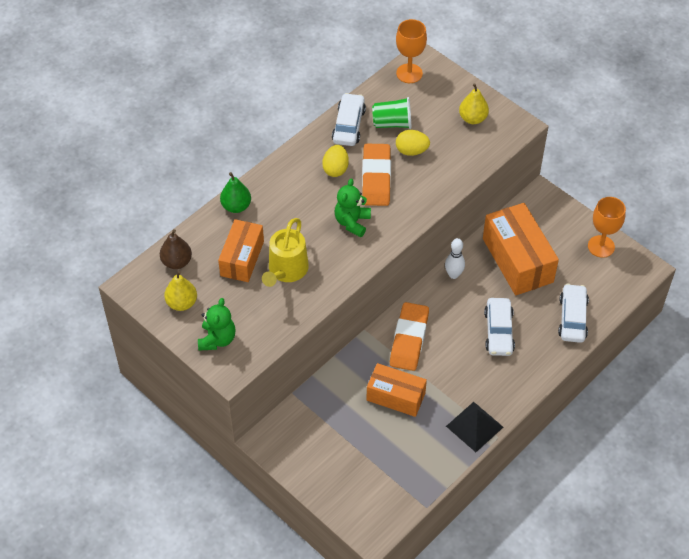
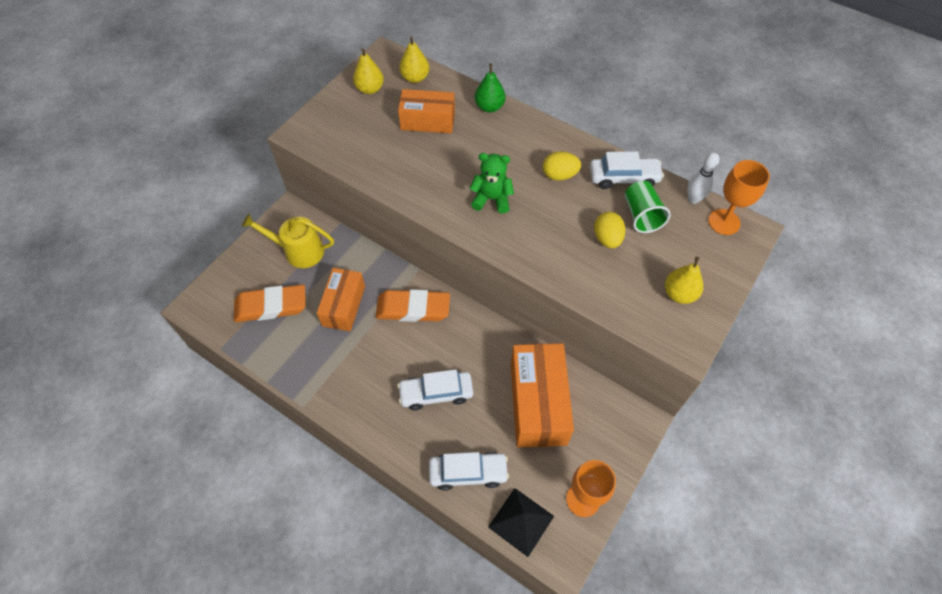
camera: 80 degrees right, 5 degrees up
(177, 262) = (415, 78): brown pear -> yellow pear
(217, 339) = (332, 119): green teddy bear -> none
(286, 270) = (419, 155): yellow watering can -> yellow watering can (299, 251)
(376, 178) = (557, 211): orange eraser -> orange eraser (271, 306)
(453, 275) = (503, 340): white bowling pin -> white bowling pin (693, 199)
(474, 426) = (314, 382): black pyramid -> black pyramid (521, 521)
(517, 260) = (538, 403): orange box -> orange box turned 60 degrees counterclockwise

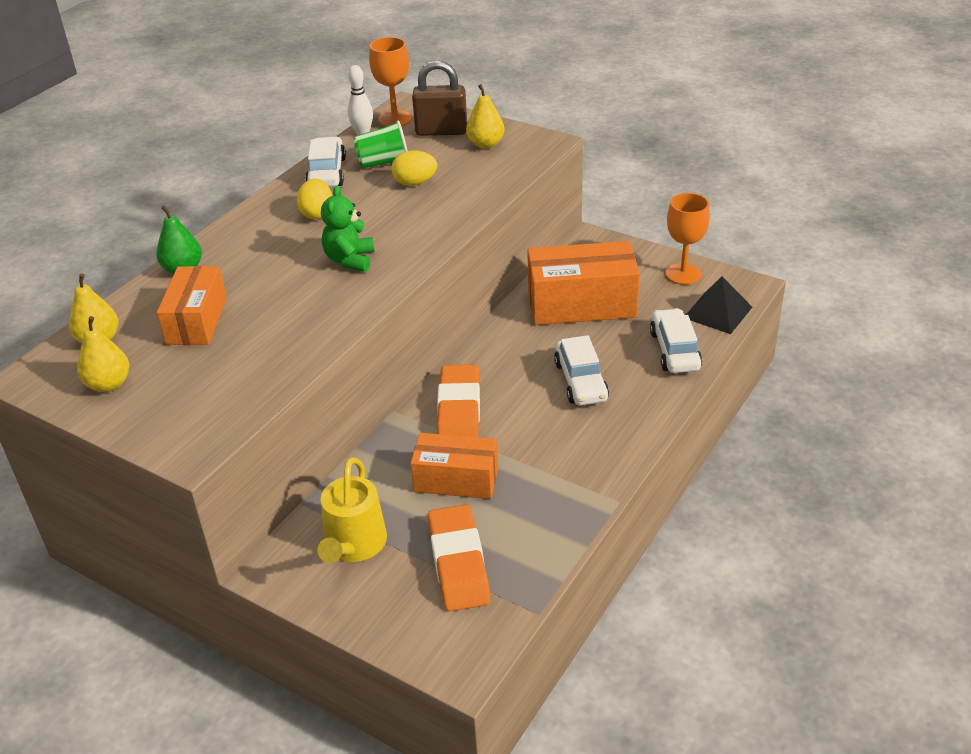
camera: 90 degrees left, 20 degrees down
(702, 258) = (441, 131): none -> brown padlock

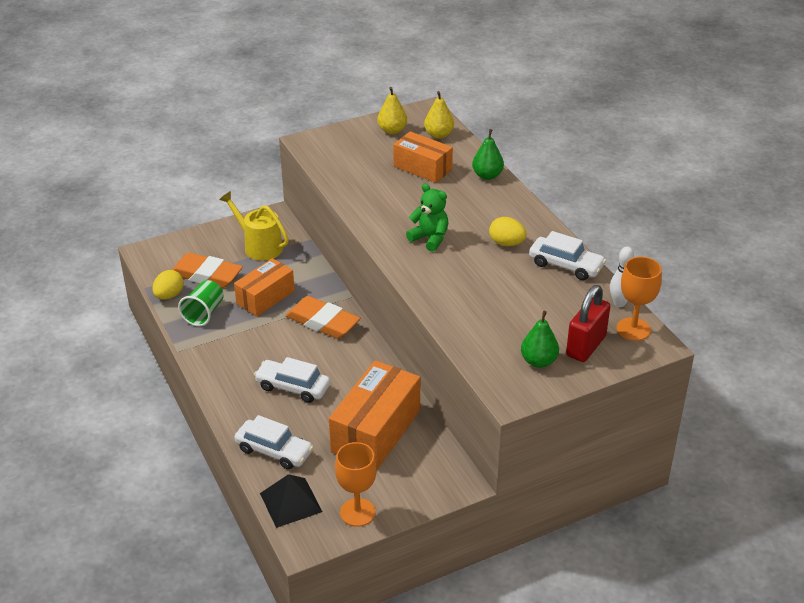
camera: 120 degrees right, 0 degrees up
(383, 163) = (556, 297): green cup -> green cup (204, 313)
(415, 183) = (508, 301): yellow egg -> yellow egg (169, 295)
(441, 131) = (586, 346): brown padlock -> red padlock
(486, 144) = (538, 361): yellow pear -> green pear

